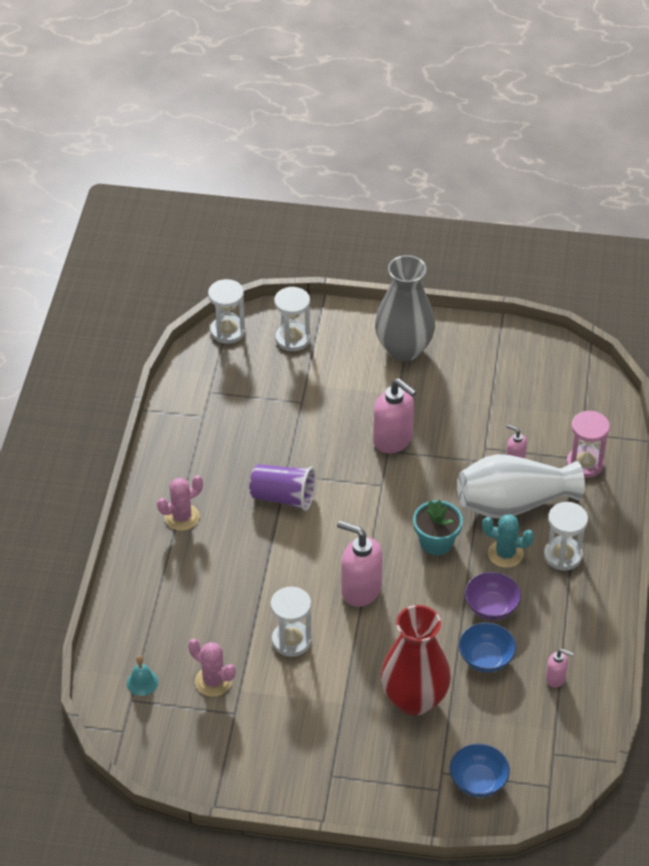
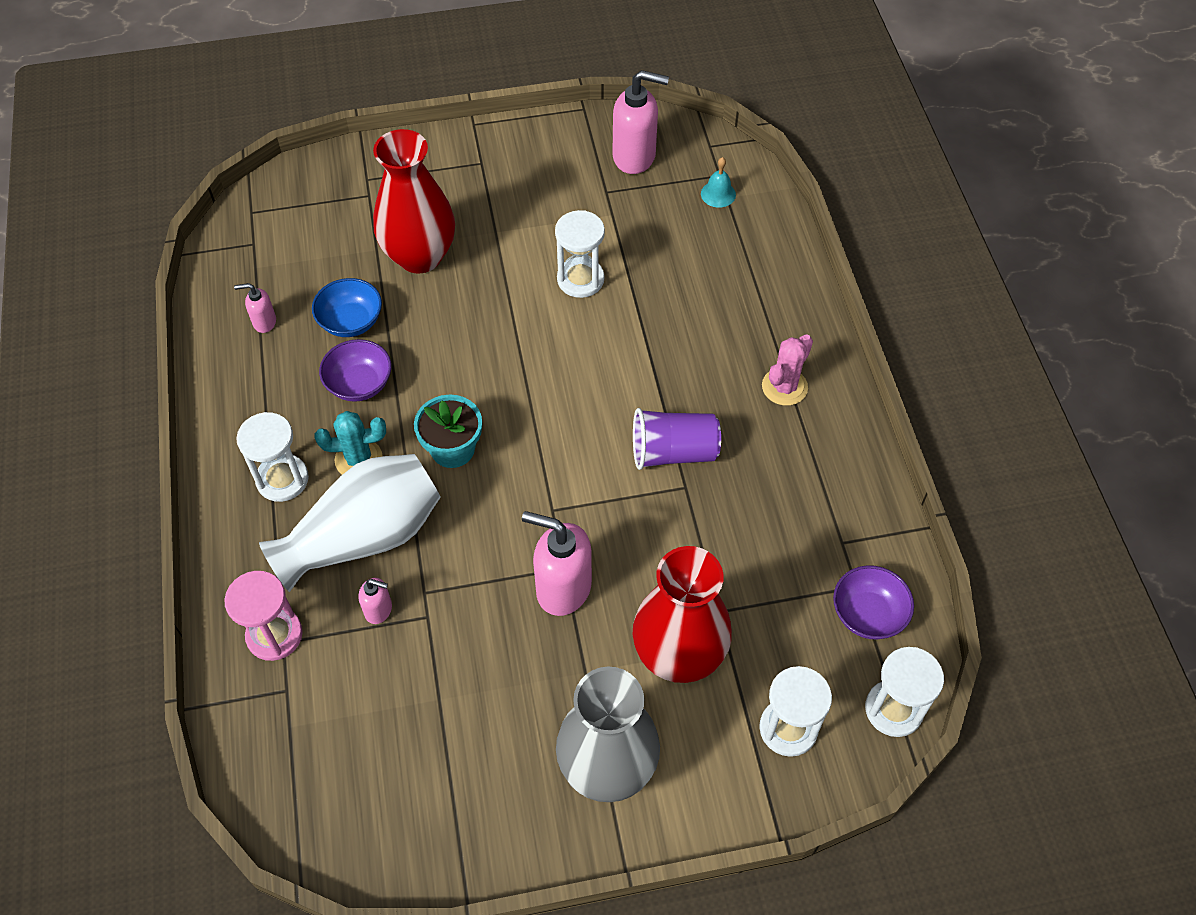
camera: 160 degrees right, 10 degrees up
(212, 377) = (868, 614): none -> purple bowl
(213, 681) = (644, 215): pink cactus -> none
(337, 388) = (678, 655): none -> red vase
(360, 590) = (525, 360): pink soap dispenser -> pink soap dispenser (635, 156)
(478, 781) = (328, 197): blue bowl -> none

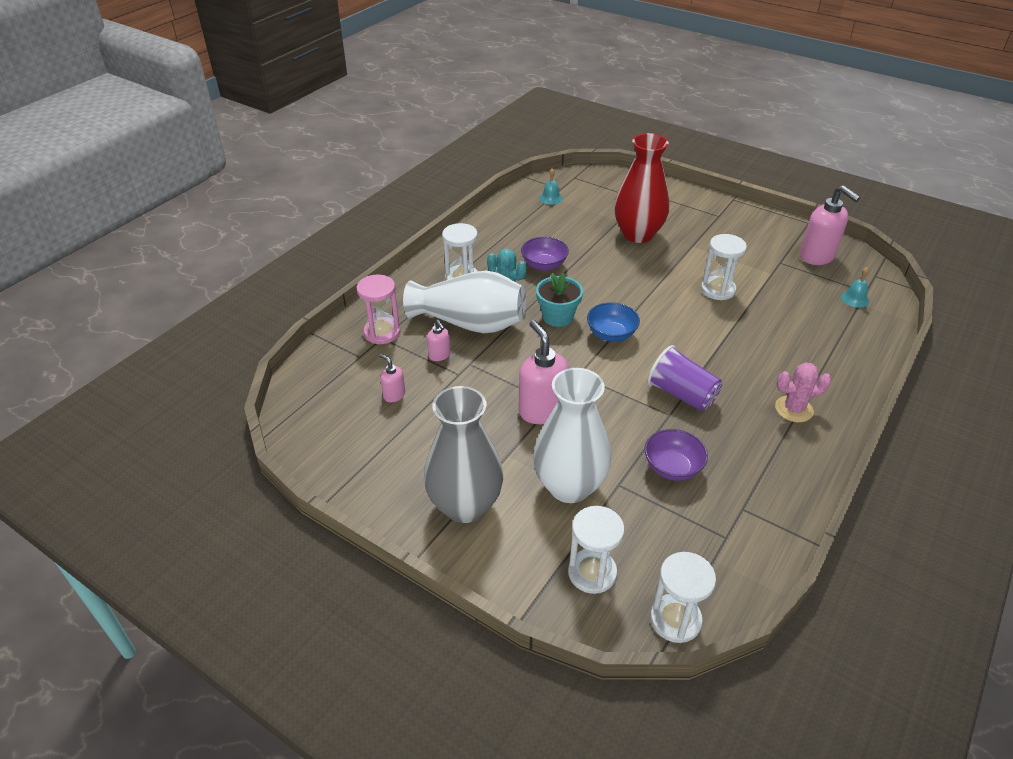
camera: 45 degrees right, 15 degrees down
(257, 269) = (550, 198): none -> turquoise bell
(264, 322) = (529, 218): pink soap dispenser -> pink soap dispenser (394, 395)
(351, 322) = (570, 240): blue bowl -> blue bowl (611, 334)
(678, 655) = (569, 486): red vase -> white vase
(868, 614) = (717, 557): purple bowl -> purple bowl (672, 467)

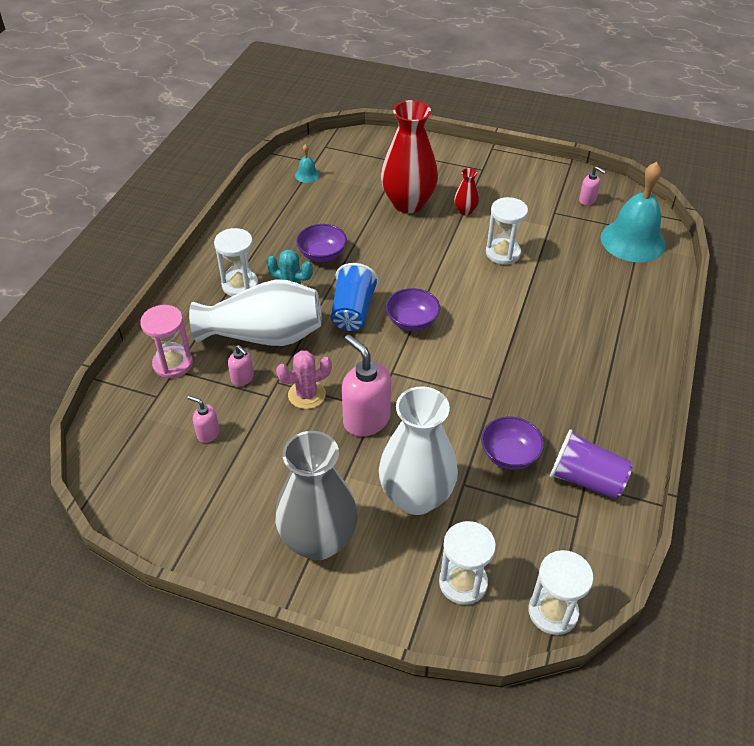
camera: 15 degrees left, 5 degrees up
(558, 317) = (353, 312): turquoise flower pot -> blue cup
(611, 334) = (412, 321): blue bowl -> purple bowl
(681, 394) = (497, 374): purple cup -> purple cup (586, 479)
(691, 248) = (465, 211): none -> red vase
(793, 409) = (605, 369): pink cactus -> pink cactus (306, 395)
(817, 256) = (587, 200): pink soap dispenser -> pink soap dispenser, size x0.50
(854, 299) = (633, 241): turquoise bell -> turquoise bell, size x2.39

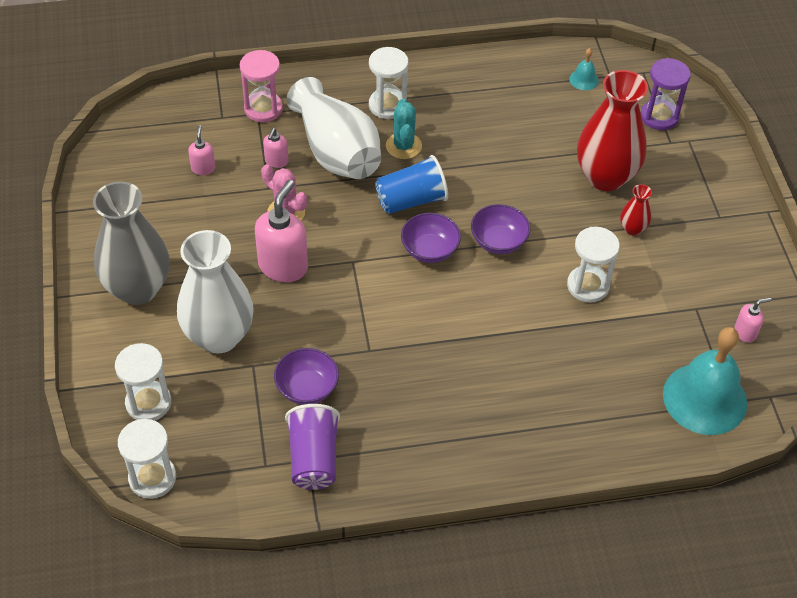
camera: 60 degrees right, 5 degrees up
(322, 255) = (473, 144): purple bowl -> purple bowl (498, 241)
(372, 157) = (659, 116): none -> purple hourglass
(587, 200) = (745, 332): pink soap dispenser -> pink soap dispenser turned 120 degrees counterclockwise

